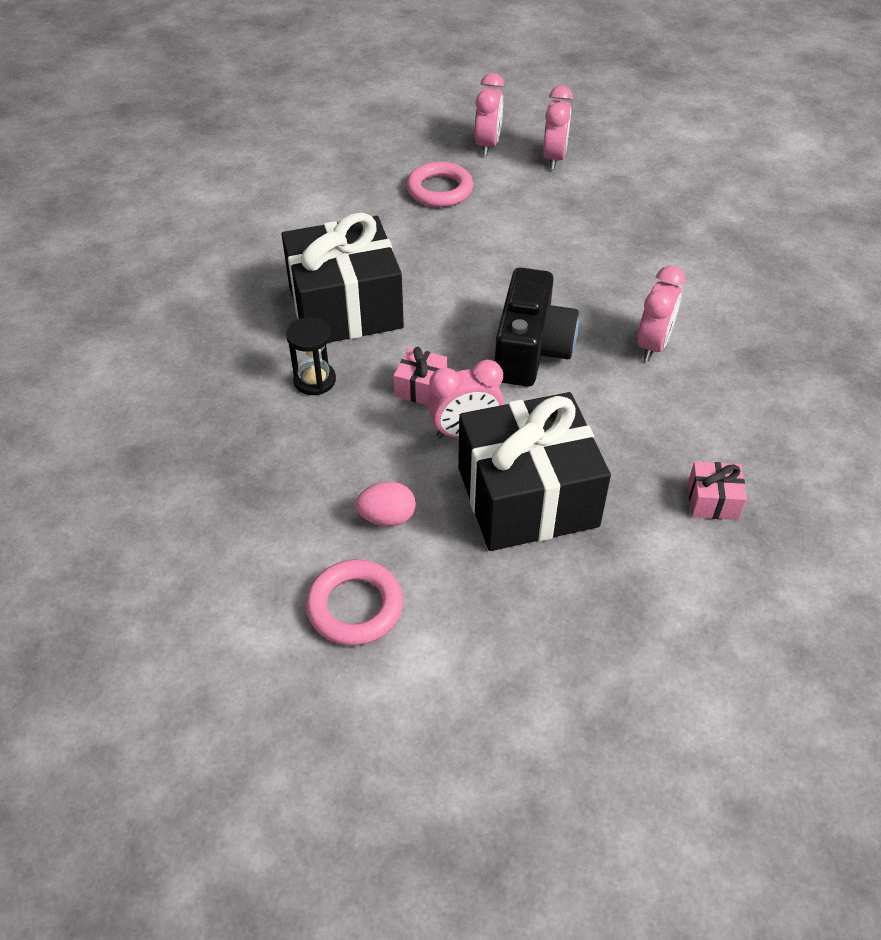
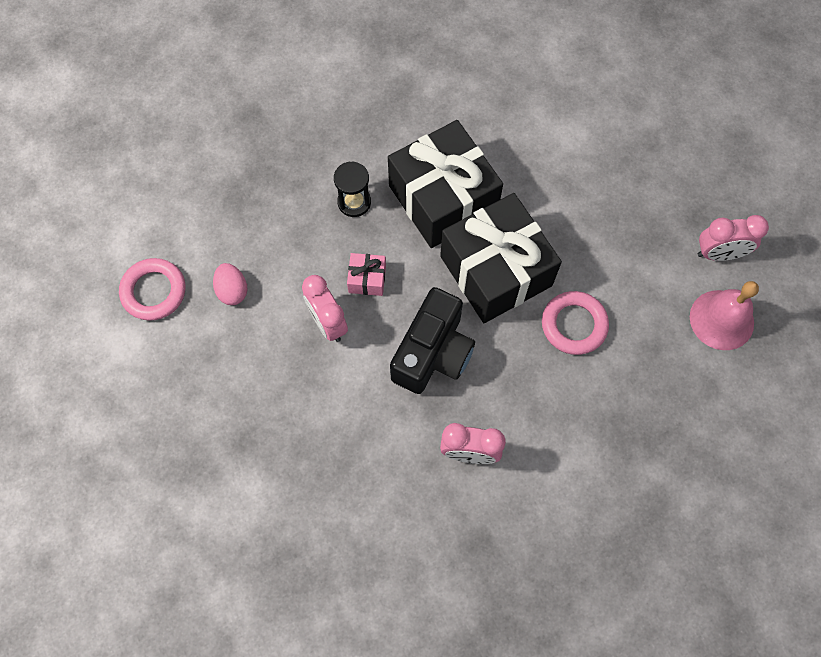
camera: 75 degrees right, 20 degrees up
(439, 190) = (629, 229): pink ring -> pink ring (574, 325)
(527, 497) = (273, 382): black gift -> black gift (495, 271)
(531, 351) = (433, 353): black camera -> black camera turned 60 degrees counterclockwise
(554, 158) = (721, 319): pink clock -> pink bell
(712, 501) = (300, 522): pink gift -> none

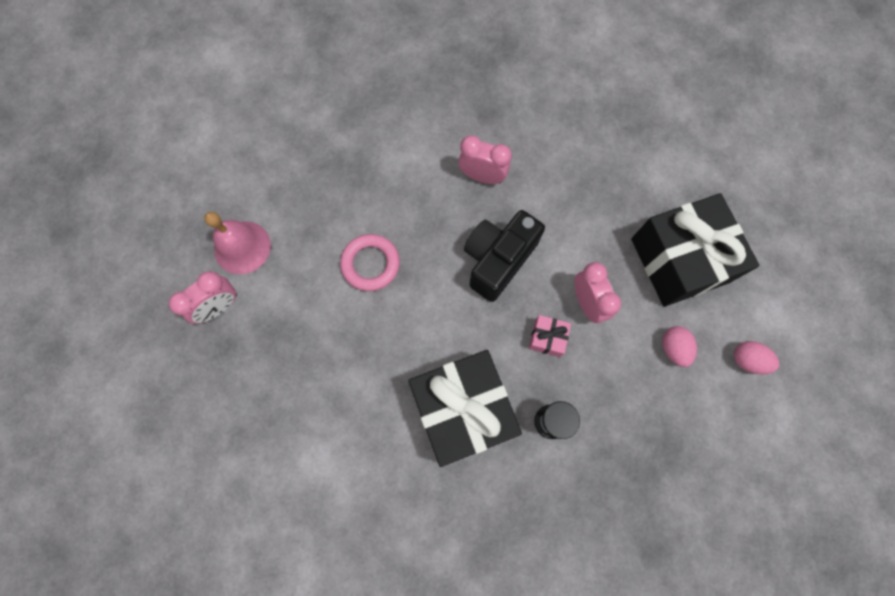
camera: 170 degrees left, 5 degrees up
(154, 291) = (747, 360): pink ring -> pink egg
(495, 271) = (427, 325): black gift -> black gift (679, 260)
(719, 254) = (219, 307): pink clock -> pink clock turned 135 degrees clockwise

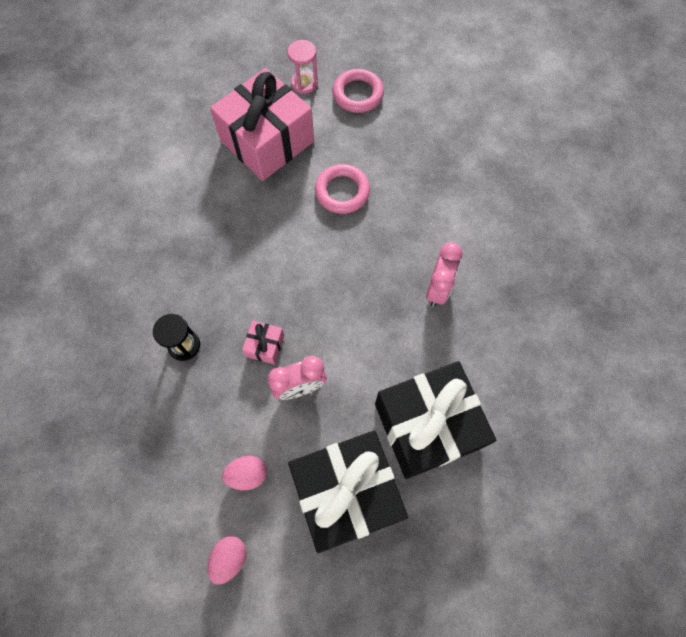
camera: 90 degrees right, 5 degrees down
(219, 307) = (304, 83): pink clock -> pink hourglass
(242, 247) = (358, 94): pink bell -> pink ring
(299, 347) = (267, 141): none -> pink gift
(462, 410) = (202, 269): black gift -> black gift (427, 426)
(498, 260) = (346, 302): black camera -> none

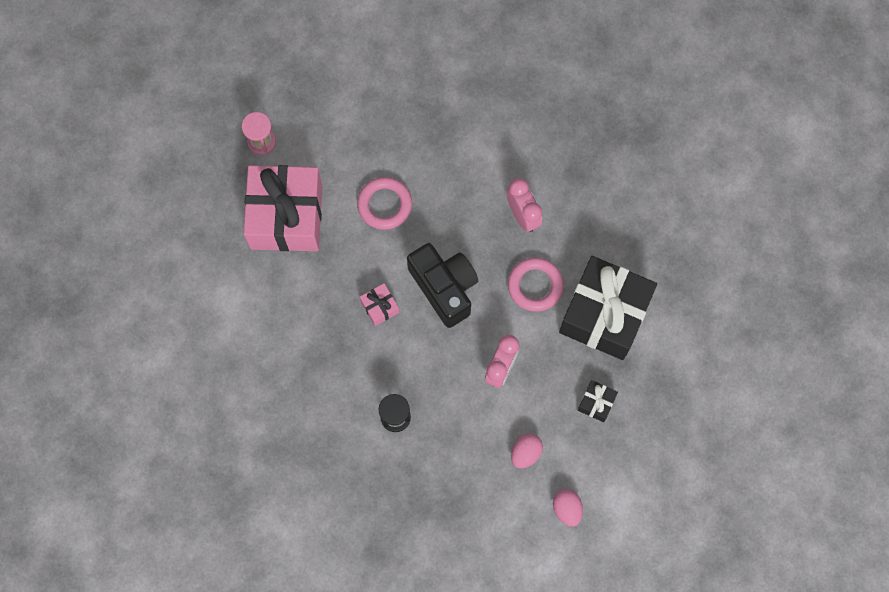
camera: 45 degrees left, 5 degrees up
(265, 346) = (449, 365): pink gift -> pink gift (380, 307)
(322, 286) = (444, 288): none -> black camera
(346, 492) = (596, 403): black gift -> black gift, size x0.41
(358, 94) = (313, 114): pink ring -> pink ring (535, 286)

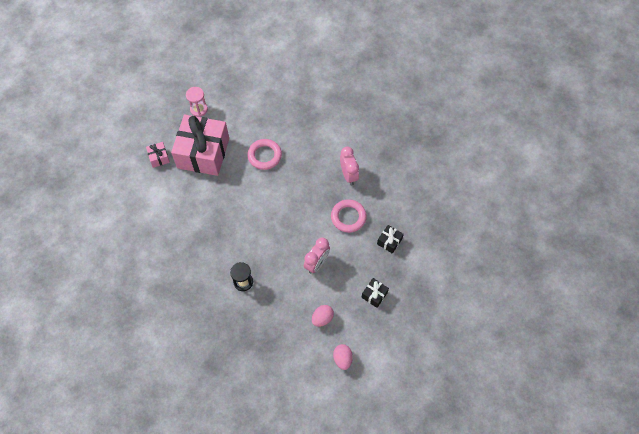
camera: 10 degrees right, 10 degrees down
(380, 307) = (248, 214): pink gift -> pink gift (159, 157)
(444, 288) = (291, 209): black camera -> none
(604, 314) = (389, 241): black gift -> black gift, size x0.41

